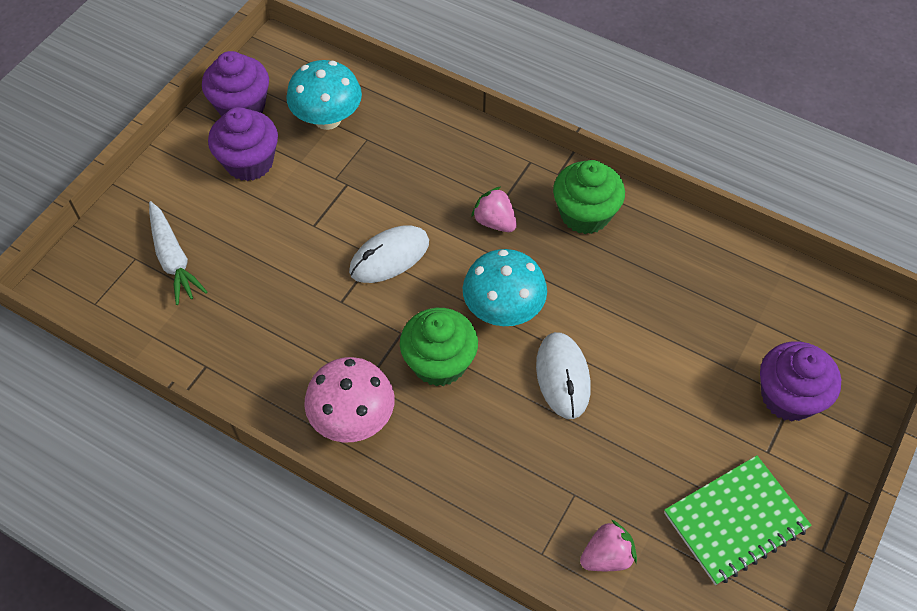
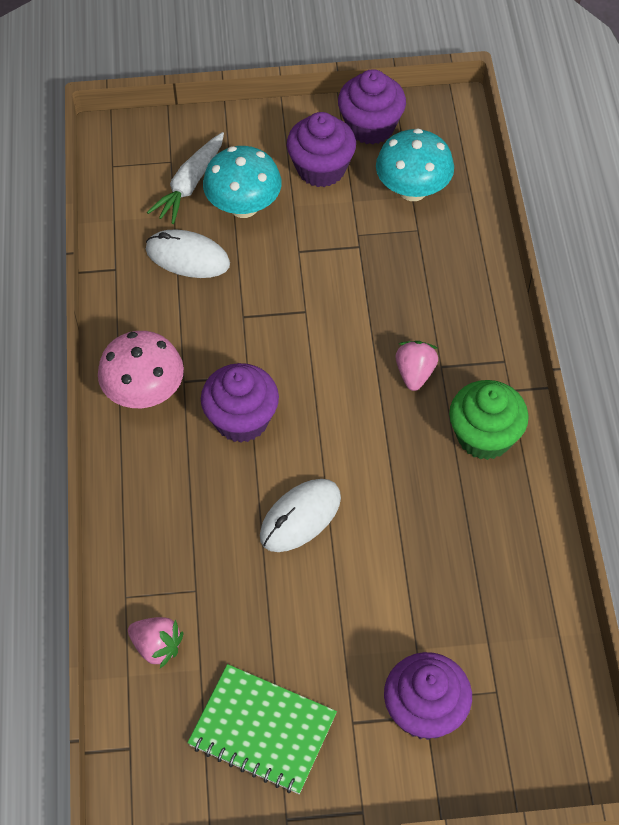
camera: 55 degrees right, 0 degrees up
(389, 257) = (313, 321): white mouse -> white mouse (187, 257)
(439, 362) = (241, 419): green cupcake -> purple cupcake
(503, 310) = (330, 434): turquoise mushroom -> turquoise mushroom (244, 206)

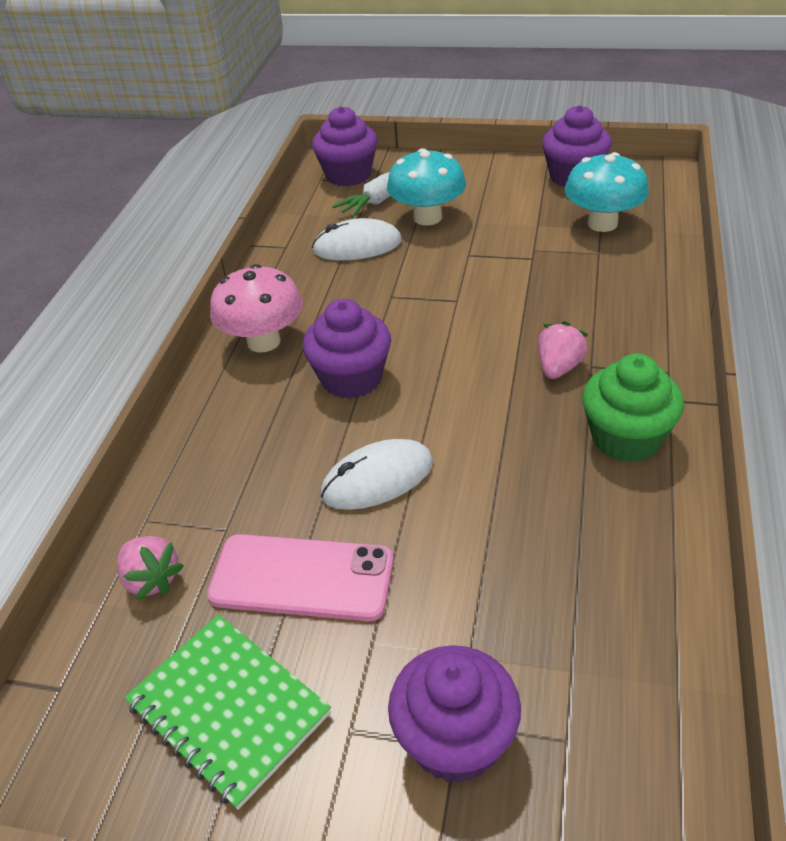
camera: 20 degrees right, 15 degrees down
(187, 257) = (357, 246): white mouse -> white mouse turned 45 degrees counterclockwise
(274, 617) = (302, 578): none -> pink phone
(321, 169) = (514, 200): purple cupcake -> purple cupcake (348, 175)

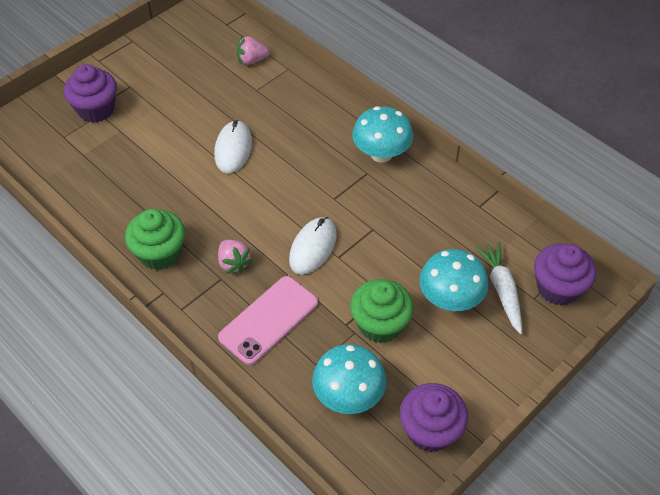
camera: 120 degrees right, 10 degrees up
(228, 709) = (171, 60): green notebook -> none
(263, 341) = (381, 154): pink mushroom -> turquoise mushroom
(302, 578) = (206, 101): pink phone -> pink phone (268, 320)
(351, 378) = (313, 174): purple cupcake -> none
(357, 246) = (446, 241): white mouse -> white mouse (313, 247)
(506, 240) = (380, 324): none -> green cupcake

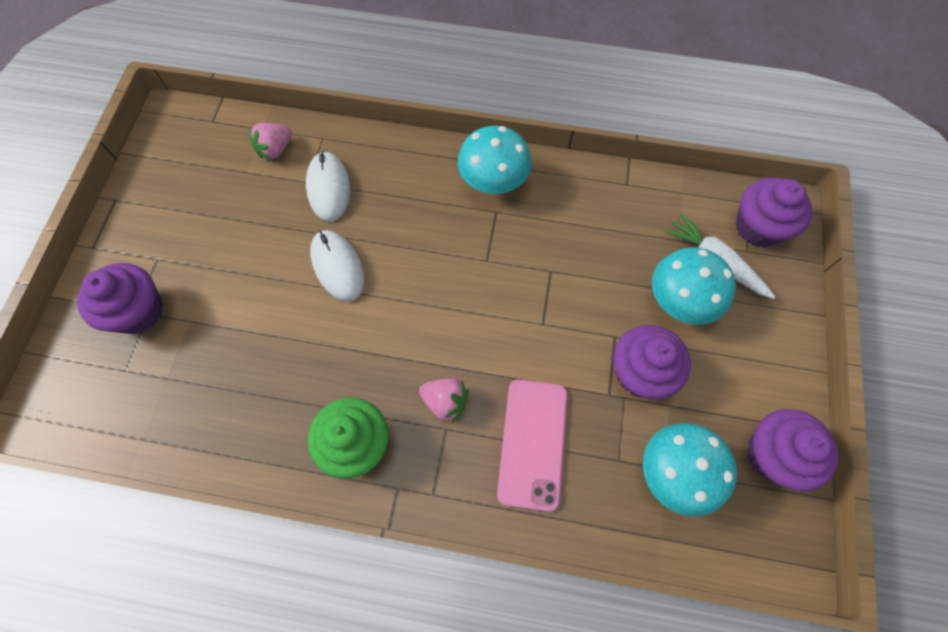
camera: 35 degrees left, 15 degrees up
(313, 247) = (510, 329): white mouse -> white mouse (328, 188)
(380, 324) = (640, 372): green cupcake -> purple cupcake

